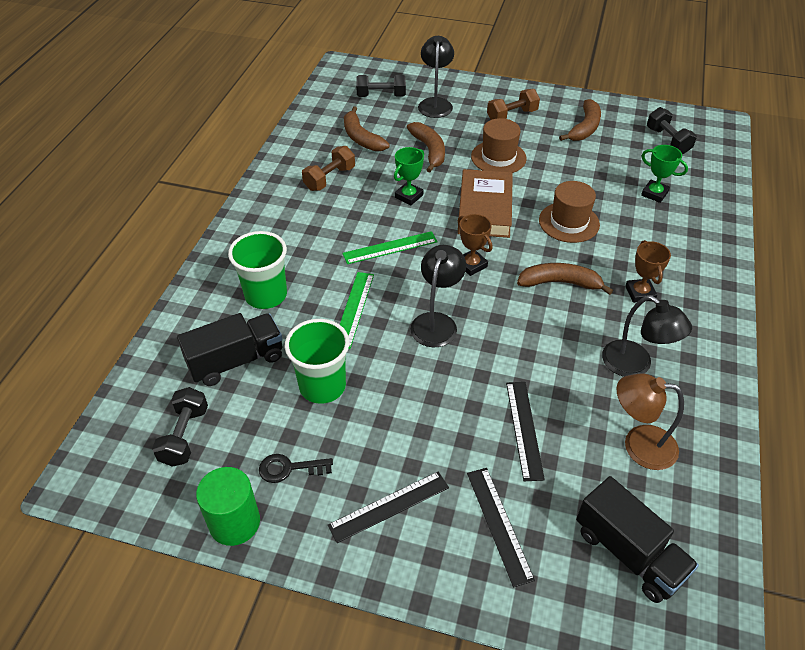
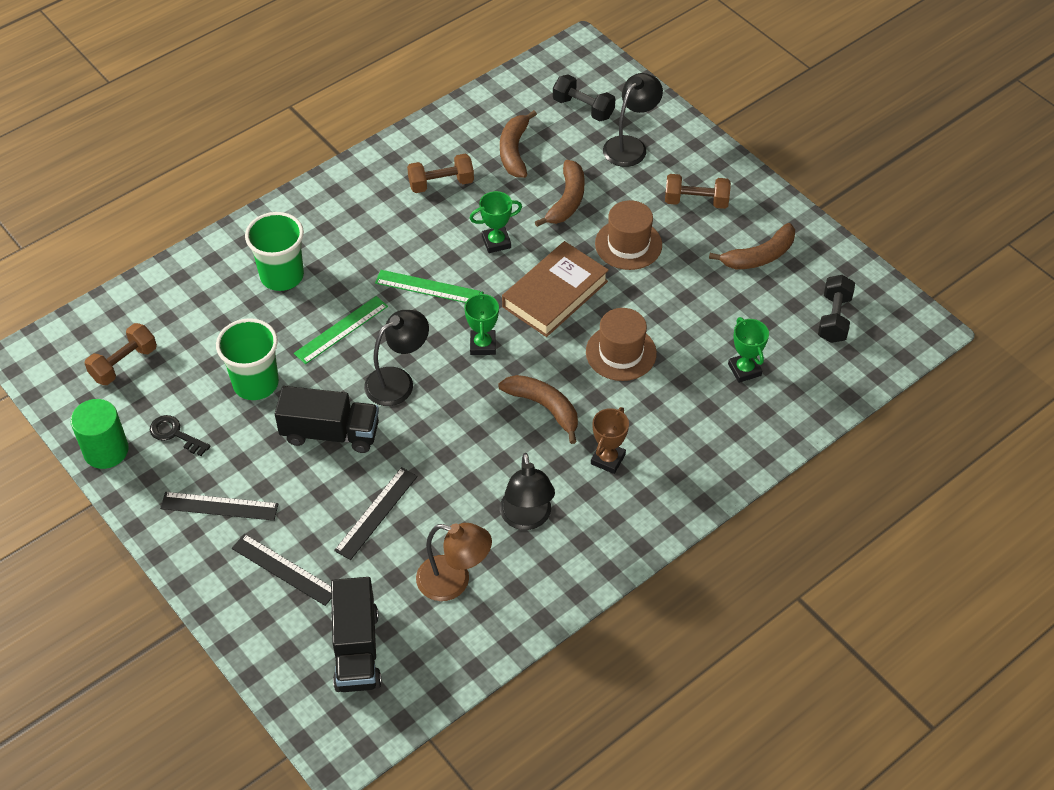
camera: 35 degrees right, 5 degrees up
(184, 436) = (124, 364): black dumbbell -> brown dumbbell
(236, 361) = (210, 323): black truck -> black truck (330, 433)
(471, 265) = (482, 345): brown trophy -> green trophy
(499, 524) = (284, 569): black ruler -> black ruler turned 75 degrees counterclockwise
(638, 445) = (454, 582): brown lamp -> brown lamp turned 150 degrees clockwise

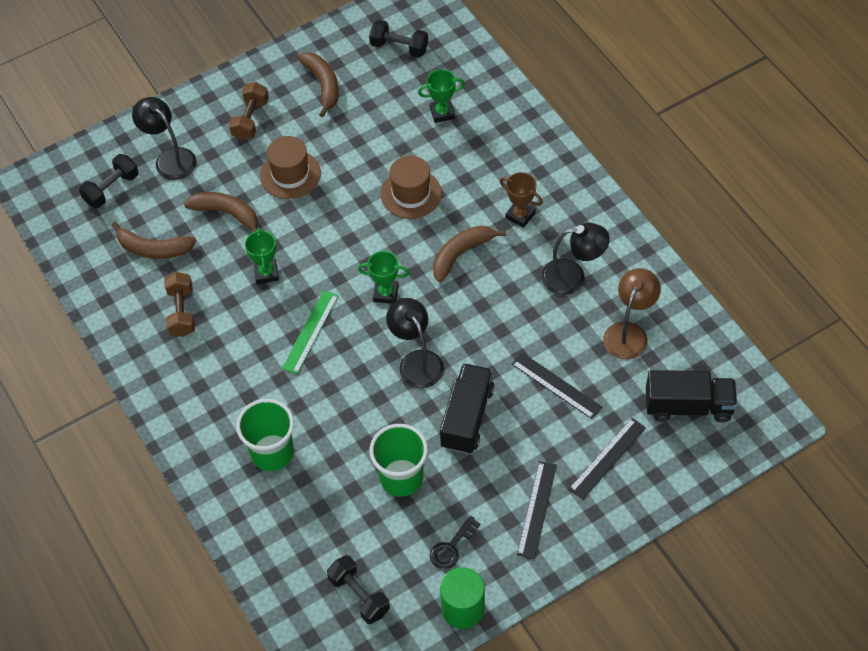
camera: 80 degrees left, 5 degrees up
(124, 364) = (359, 595): brown dumbbell -> black dumbbell
(341, 330) = (349, 404): green ruler -> none
(555, 294) = (337, 234): brown book -> none

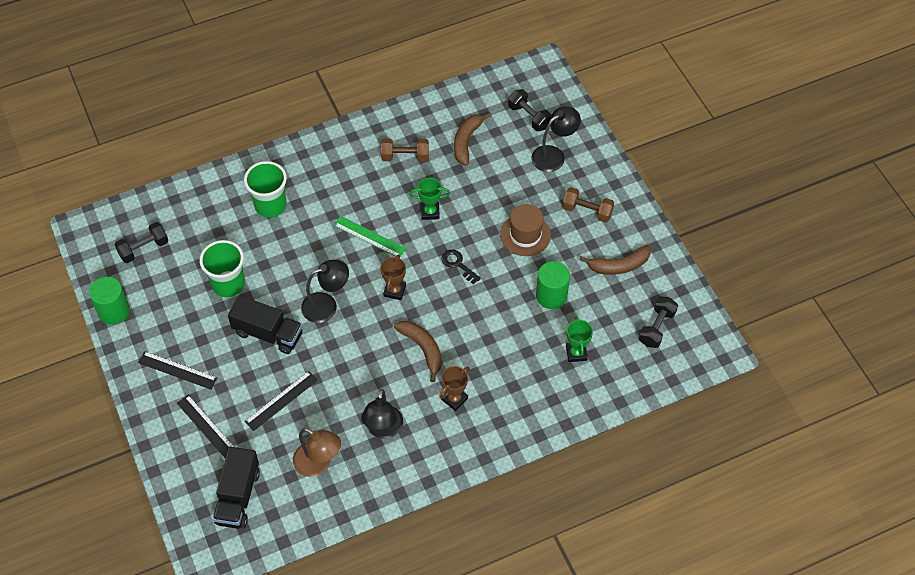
camera: 95 degrees right, 0 degrees up
(227, 214) = (492, 190): brown banana -> none
(371, 141) = (551, 296): none -> green cylinder
(386, 293) = (394, 291): green trophy -> brown trophy
(411, 194) = (491, 319): brown hat -> none
(451, 547) = (163, 310): black key -> black key (458, 264)

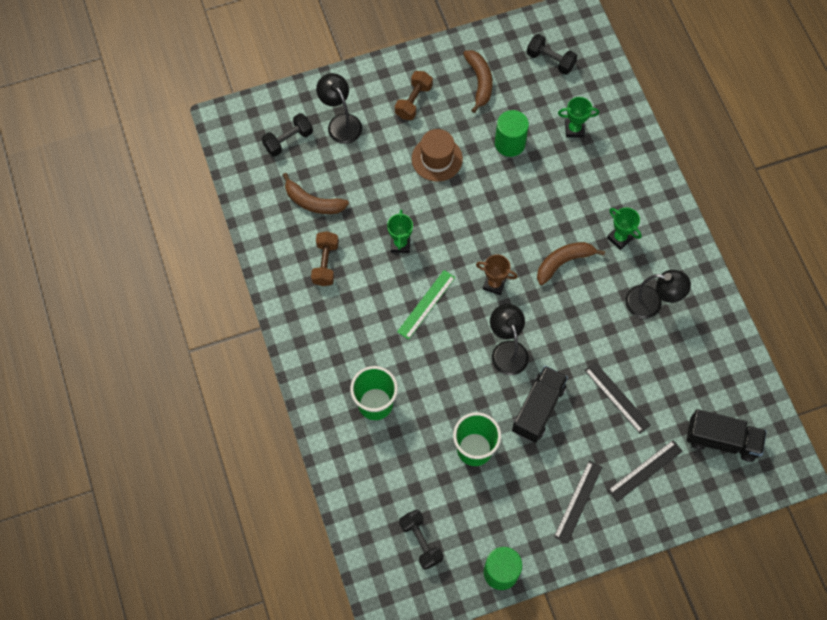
camera: 85 degrees left, 10 degrees up
(318, 464) = (687, 364): brown lamp -> none
(454, 399) = (619, 238): brown trophy -> green trophy
(458, 264) = (467, 222): black key -> none

